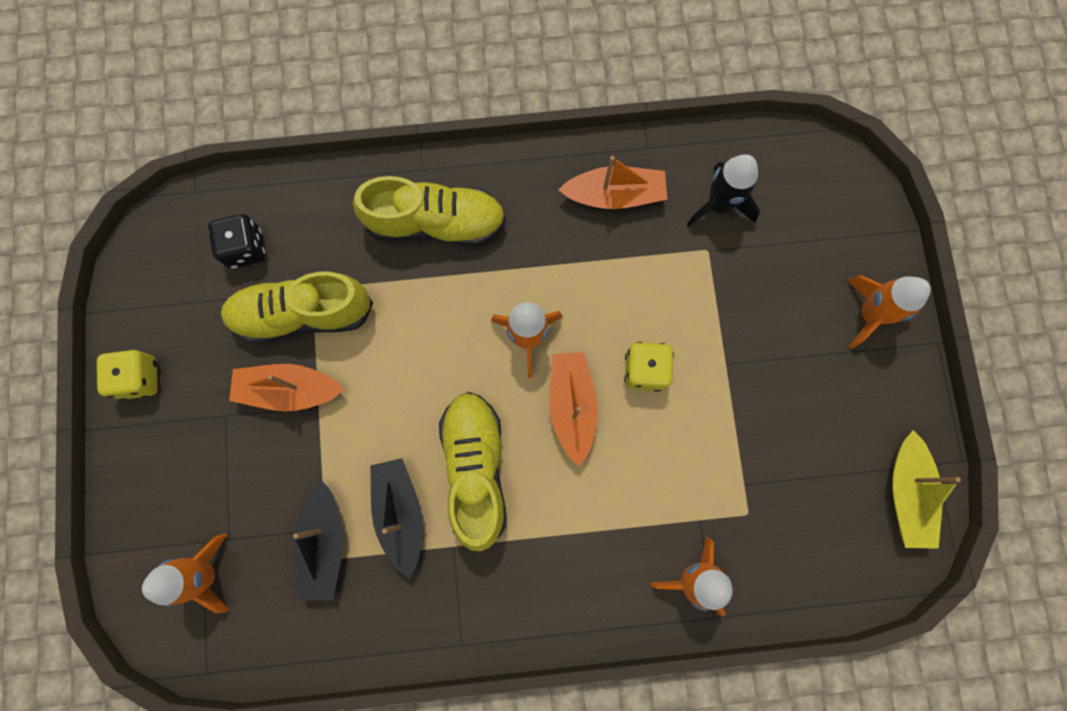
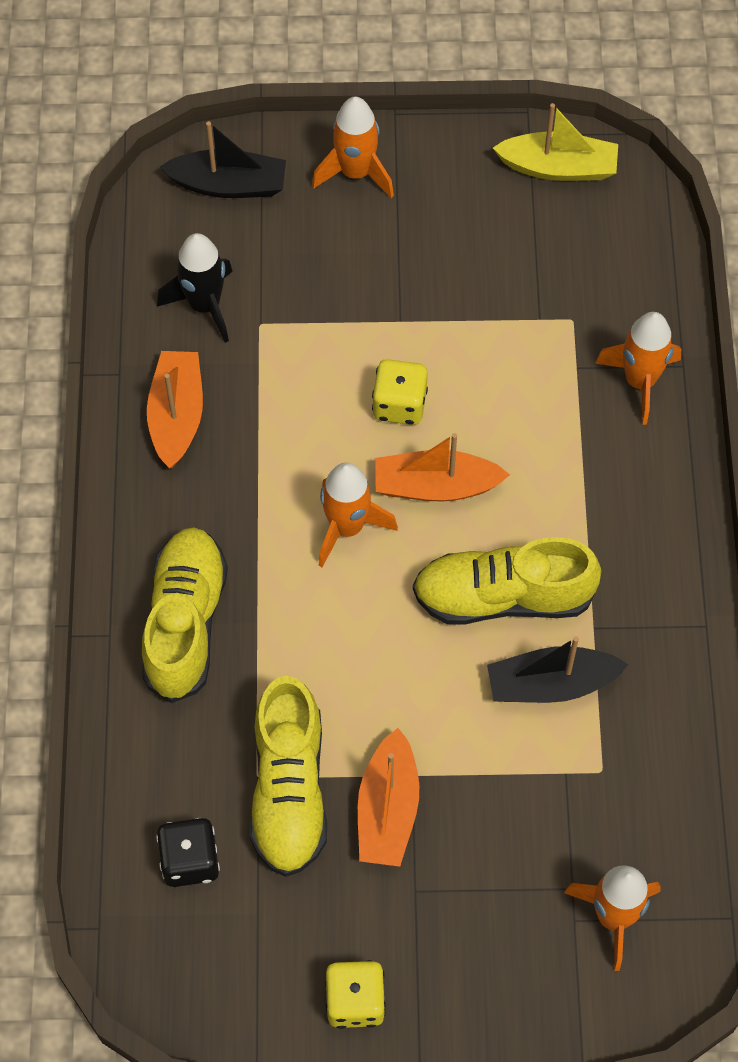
camera: 85 degrees left, 15 degrees down
(324, 542) = (582, 773): black boat -> black boat (228, 184)

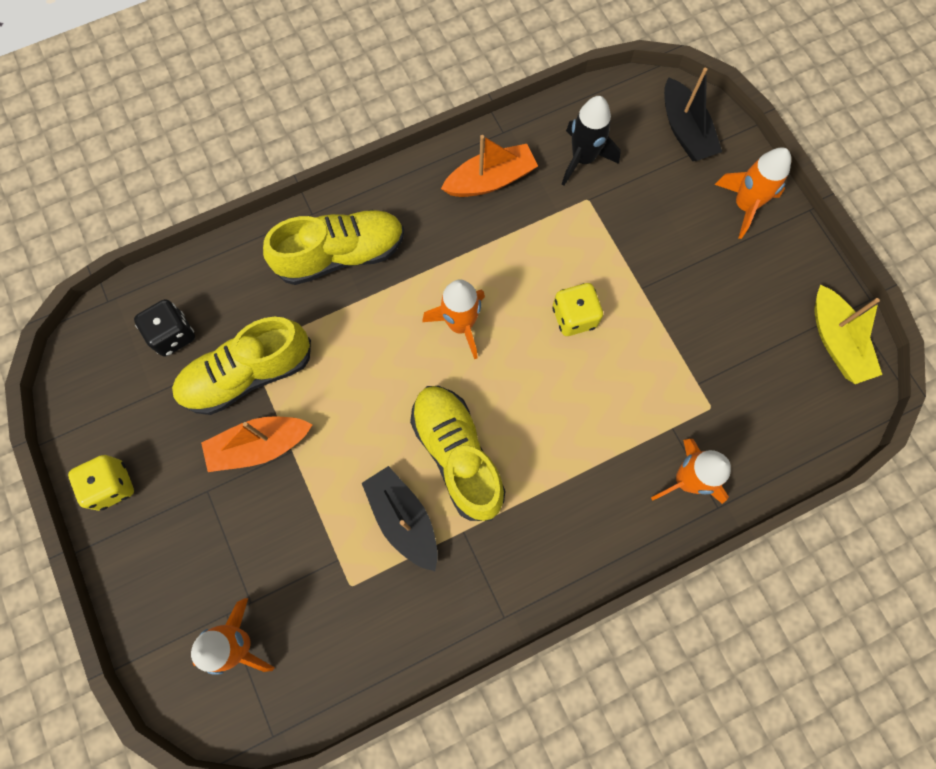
camera: 65 degrees right, 10 degrees up
(436, 486) = (522, 370): orange boat -> none

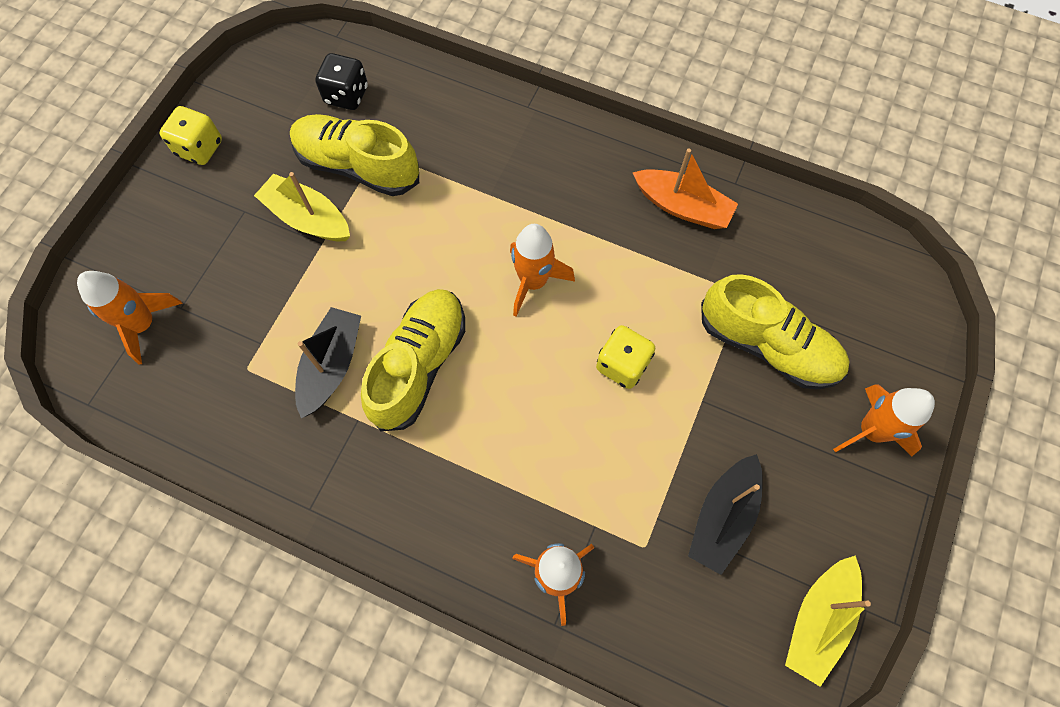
camera: 50 degrees right, 5 degrees down
(260, 446) = (308, 218): orange boat -> yellow boat
(341, 255) = (512, 152): yellow shoe -> yellow shoe (767, 345)
(583, 159) = (775, 261): black rocket -> none
(685, 130) = (890, 324): black boat -> black boat (723, 516)

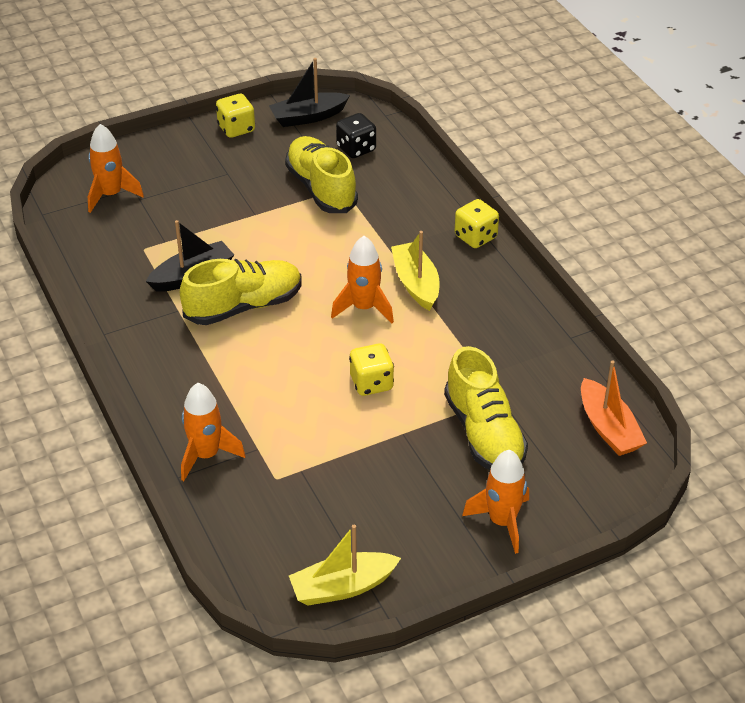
camera: 40 degrees right, 25 degrees down
(308, 218) = (261, 197): yellow boat -> yellow boat (416, 284)
(554, 127) = (475, 237): none -> yellow dice
(682, 206) = (514, 328): orange boat -> orange boat (608, 428)
(723, 516) = (344, 497): black boat -> black boat (308, 117)

